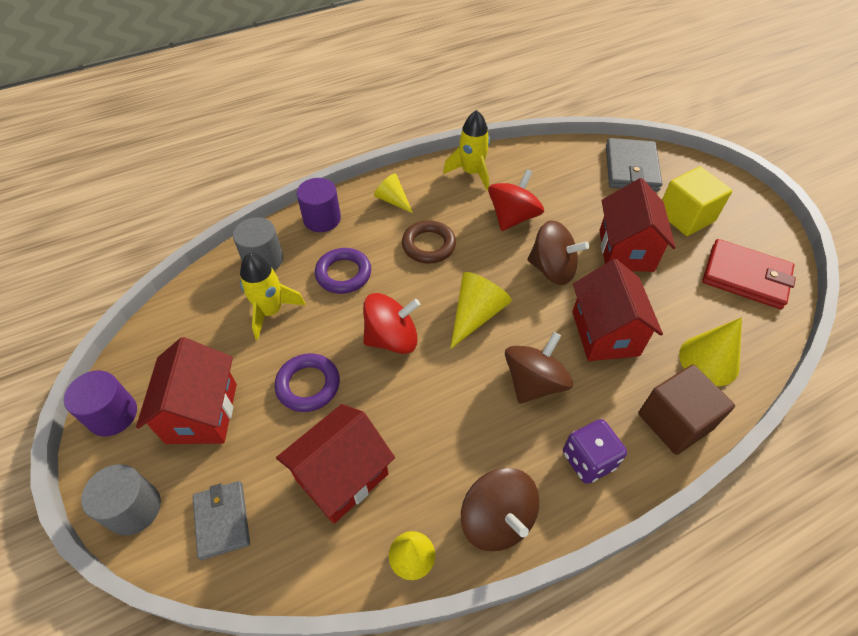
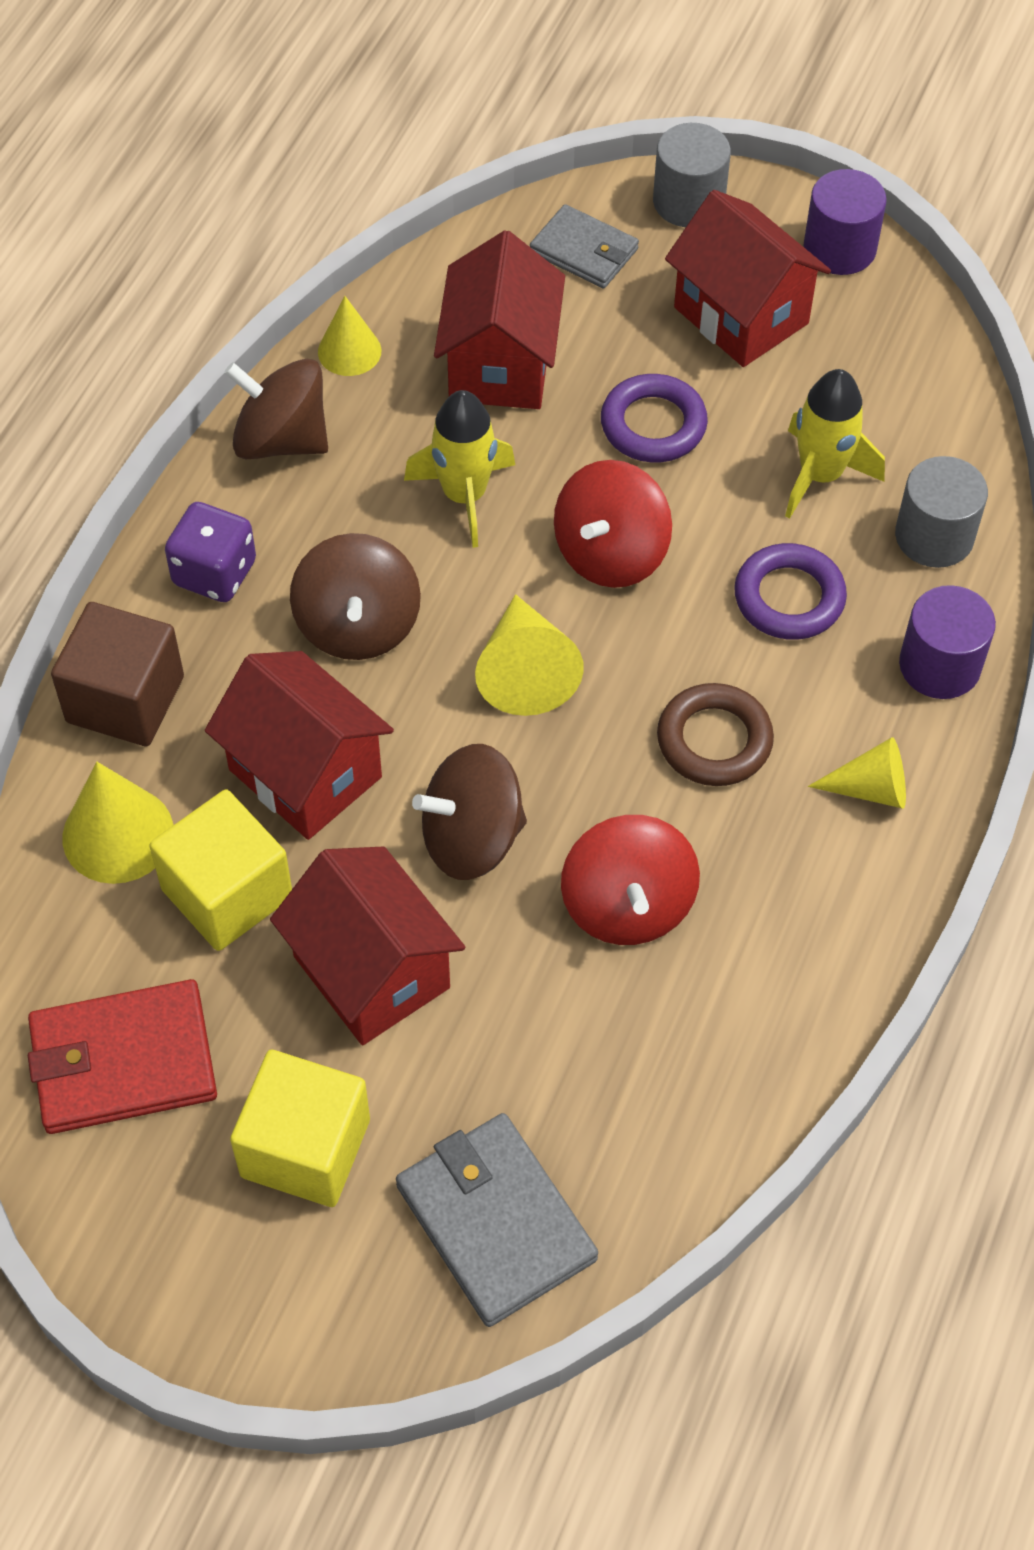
camera: 140 degrees right, 5 degrees up
(471, 173) = (799, 962): yellow rocket -> yellow rocket (464, 496)
(669, 308) = (227, 893): none -> yellow cube

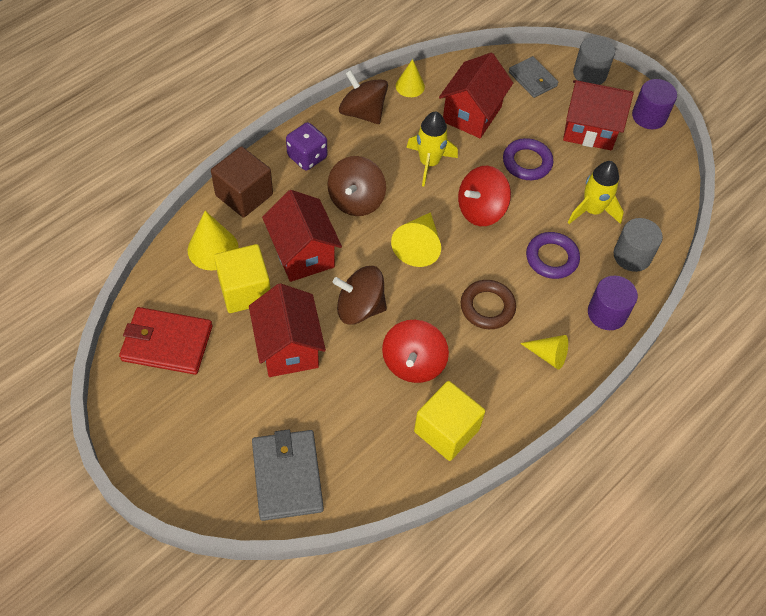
camera: 20 degrees right, 0 degrees up
(305, 1148) = (223, 410): yellow cube -> yellow cube (446, 430)
(741, 315) = (589, 130): red house -> red house turned 60 degrees counterclockwise

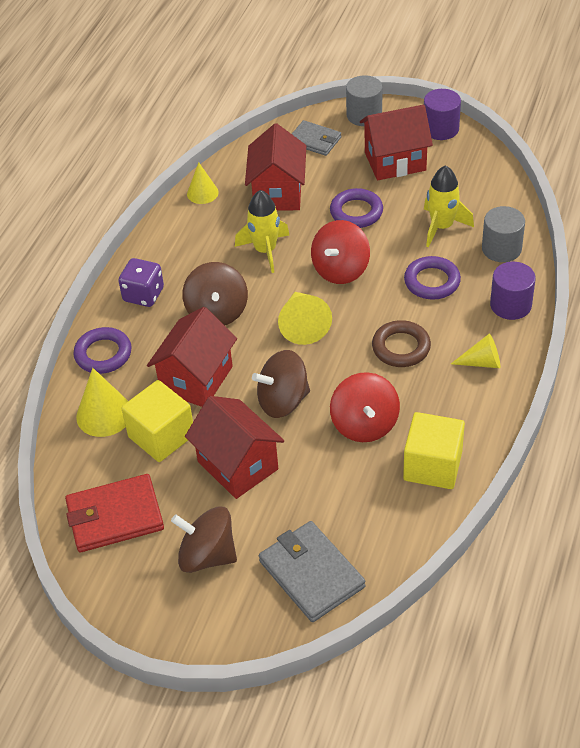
camera: 20 degrees left, 10 degrees down
(244, 195) = (103, 354): brown cube -> purple ring
(303, 253) = (196, 379): red house -> red house turned 75 degrees clockwise
(362, 112) = (172, 234): brown spinning top -> brown spinning top (207, 555)

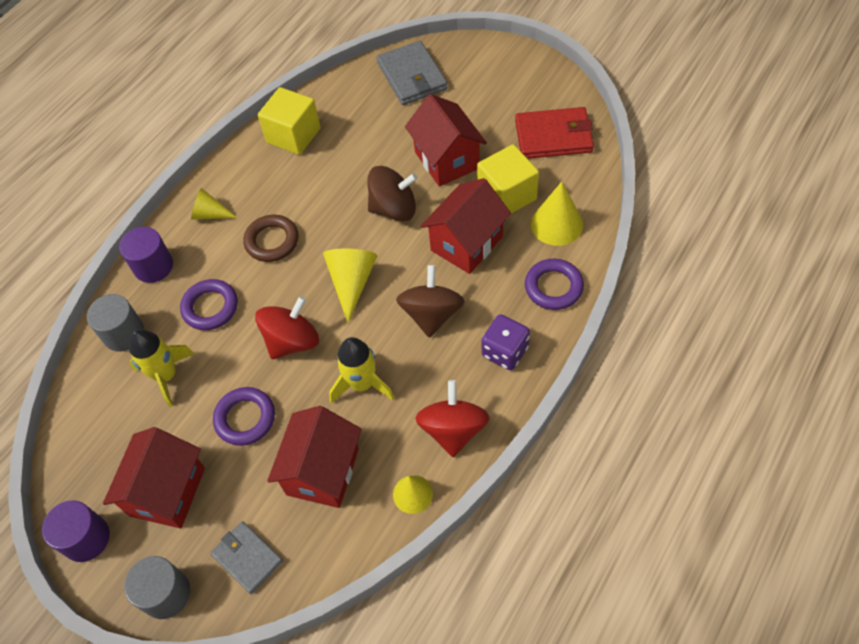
camera: 165 degrees left, 10 degrees up
(207, 555) = (485, 99): brown spinning top -> none
(364, 424) = (332, 176): red spinning top -> red spinning top (453, 429)
(395, 161) = (167, 492): red house -> red house turned 75 degrees counterclockwise

